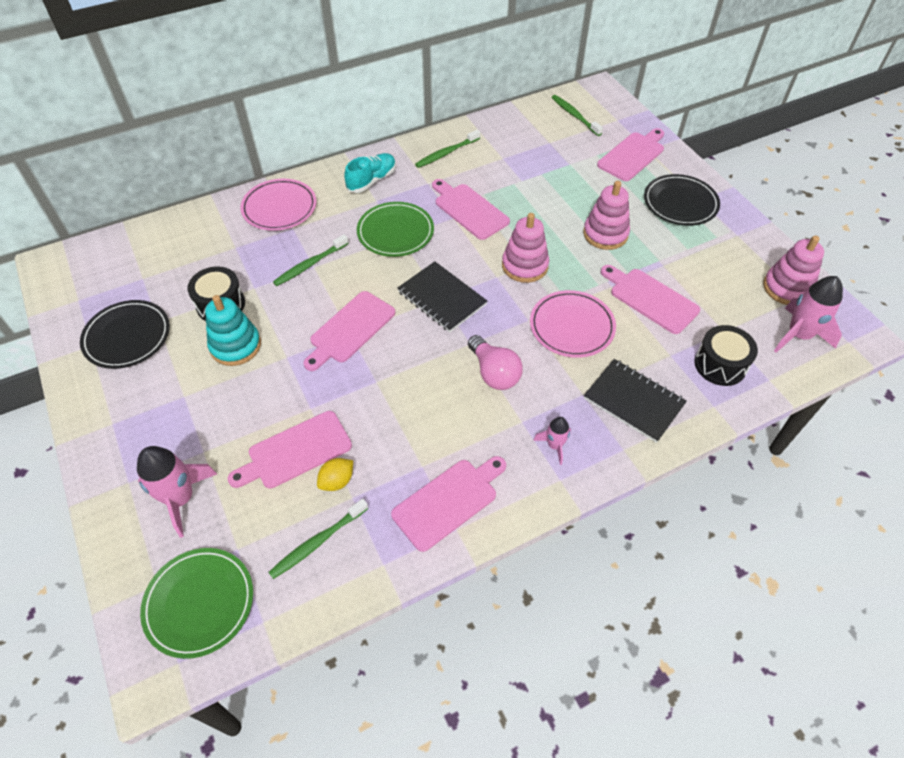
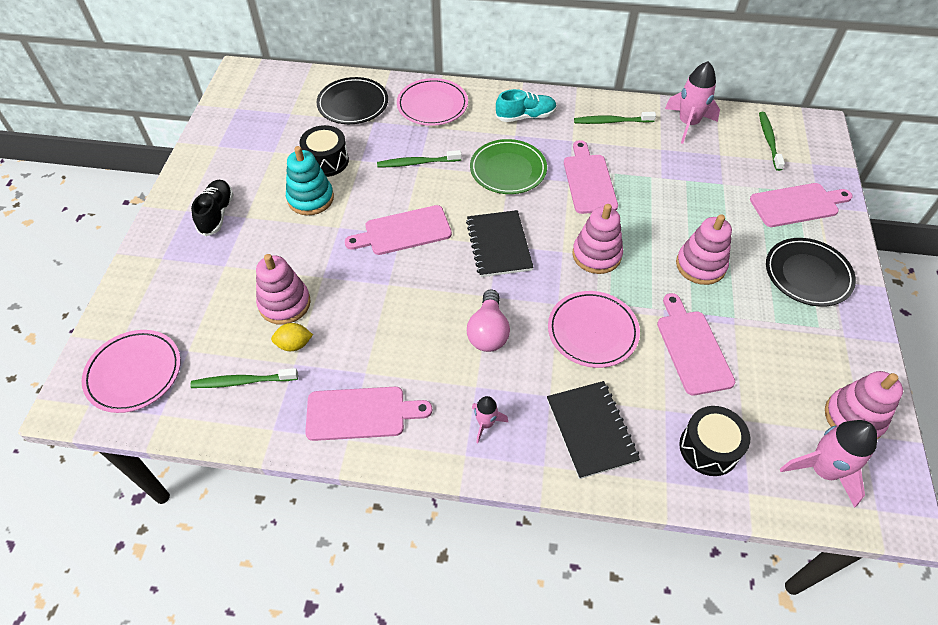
camera: 35 degrees right, 0 degrees up
(127, 337) = (245, 152): black plate -> black plate (353, 104)
(150, 409) = (217, 214): none -> black shoe
(180, 498) = (183, 291): pink rocket -> pink rocket (688, 124)
(199, 603) = (134, 373): green plate -> pink plate
(295, 451) = (284, 303): pink cutting board -> pink stacking toy

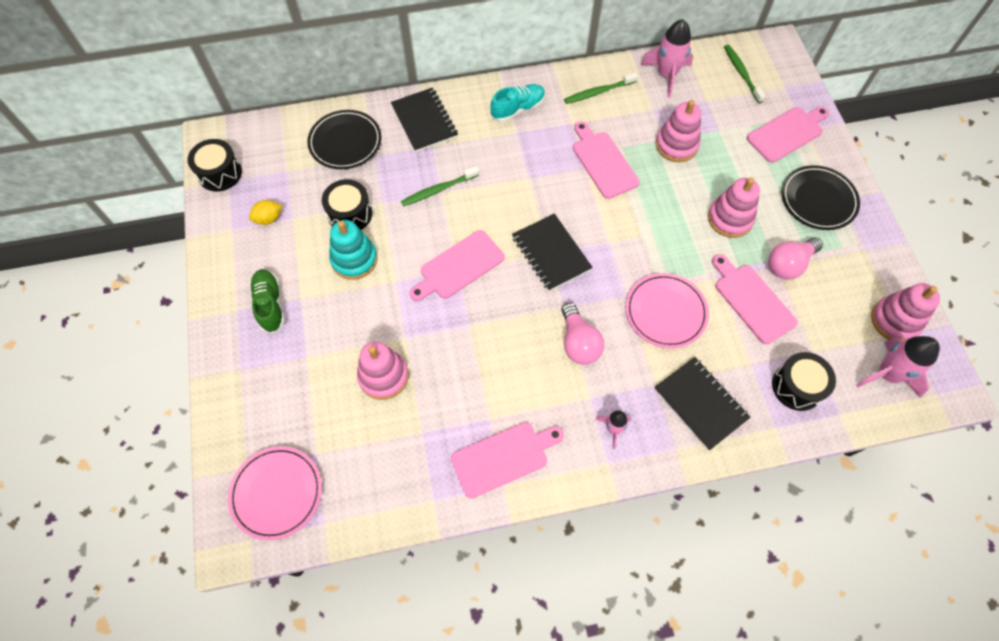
camera: 20 degrees left, 10 degrees up
(217, 214) = (270, 305): black shoe -> green shoe
(232, 101) = (220, 173): none -> black drum
(243, 381) = (383, 465): green toothbrush -> none
(294, 344) = (412, 413): yellow lemon -> yellow lemon (269, 219)
(432, 105) = (424, 121): pink plate -> black notebook
(508, 170) = (526, 172): green plate -> none
(596, 255) = (639, 236): pink stacking toy -> pink stacking toy (676, 145)
(748, 326) = (788, 264): none -> pink light bulb

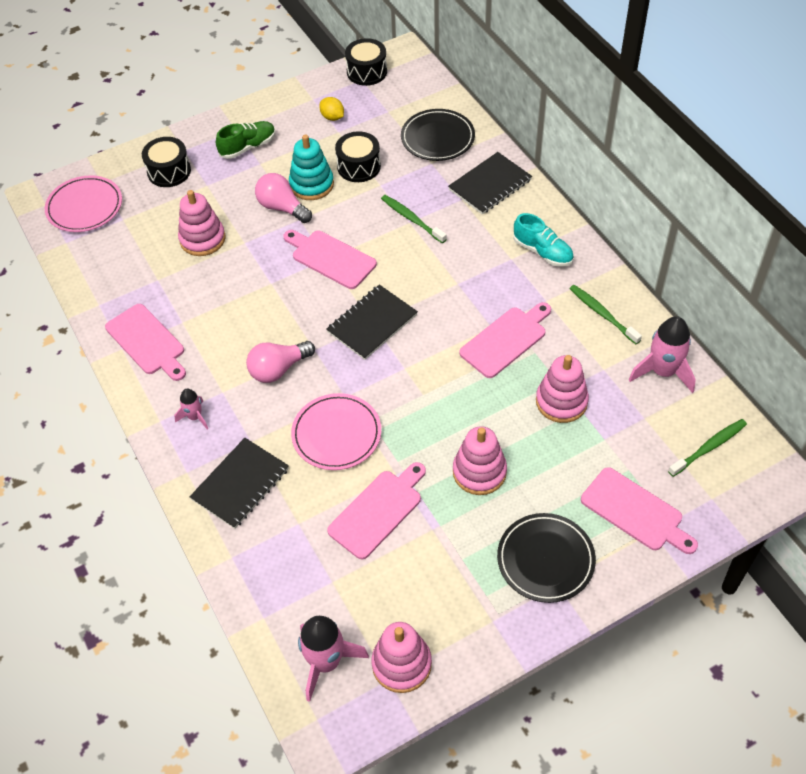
camera: 75 degrees right, 10 degrees down
(788, 264) = (439, 540): pink light bulb -> pink light bulb (282, 208)
(797, 386) = (284, 570): black drum -> black drum (169, 171)

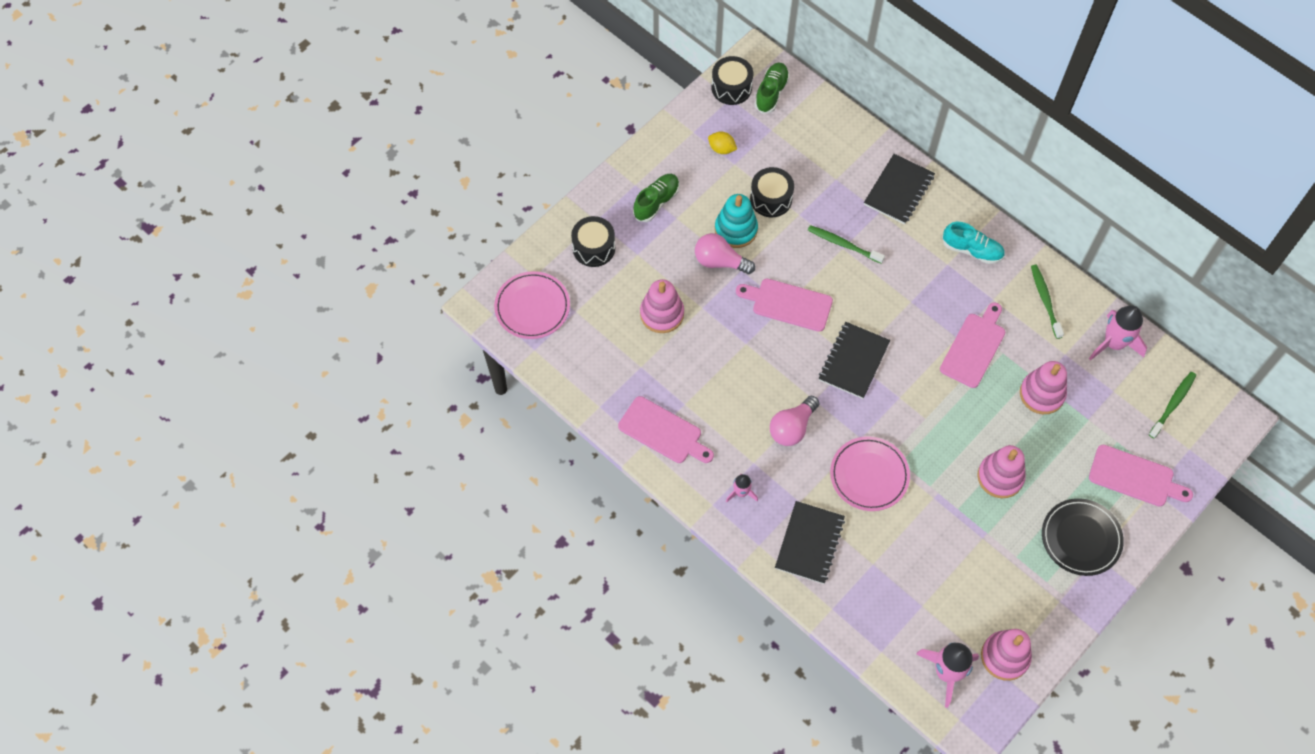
camera: 20 degrees left, 10 degrees up
(378, 511) = (933, 535): pink cutting board -> none
(402, 82) = (771, 93): none -> green shoe
(437, 138) = (830, 149): black plate -> none
(602, 314) = (1045, 300): green toothbrush -> green toothbrush turned 45 degrees clockwise

